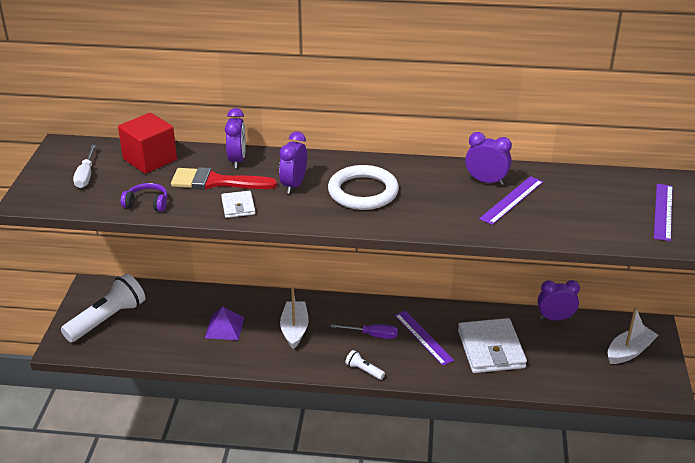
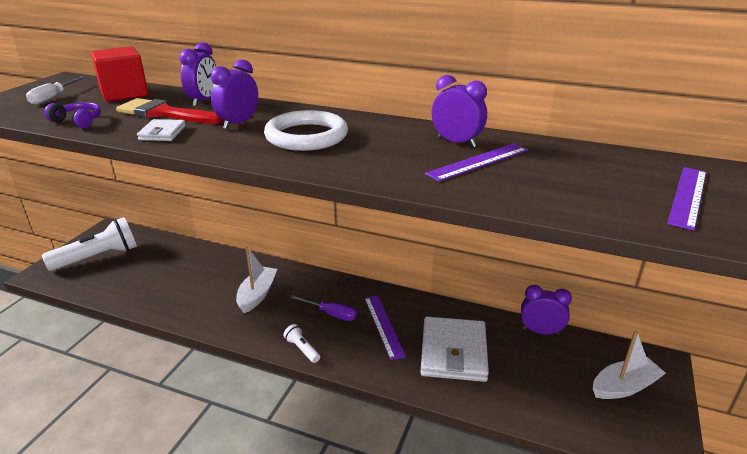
camera: 15 degrees right, 5 degrees down
(224, 327) = (193, 281): purple pyramid -> none

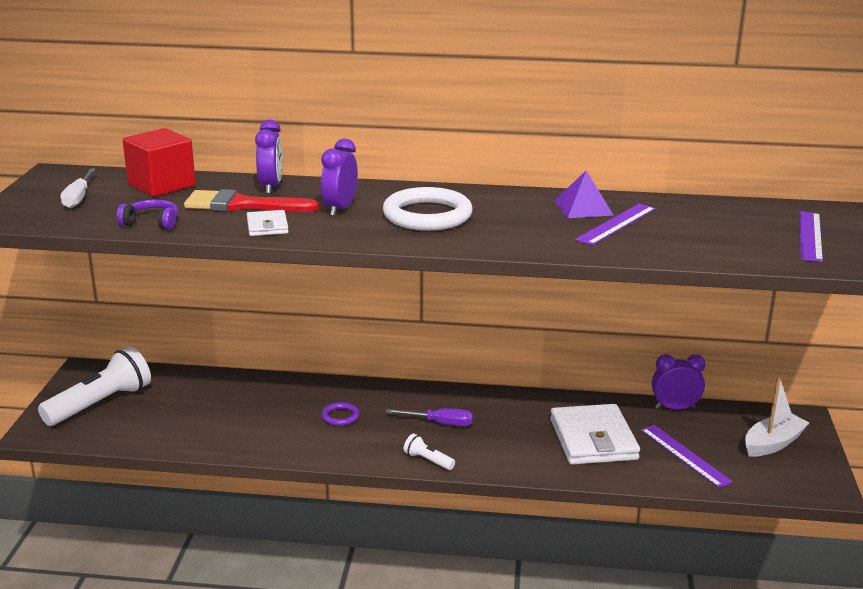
camera: 15 degrees left, 5 degrees down
(257, 295) = (340, 416): white boat -> purple ring
(384, 326) = (506, 426): purple ruler -> purple ruler (685, 455)
(456, 142) = (583, 208): purple clock -> purple pyramid

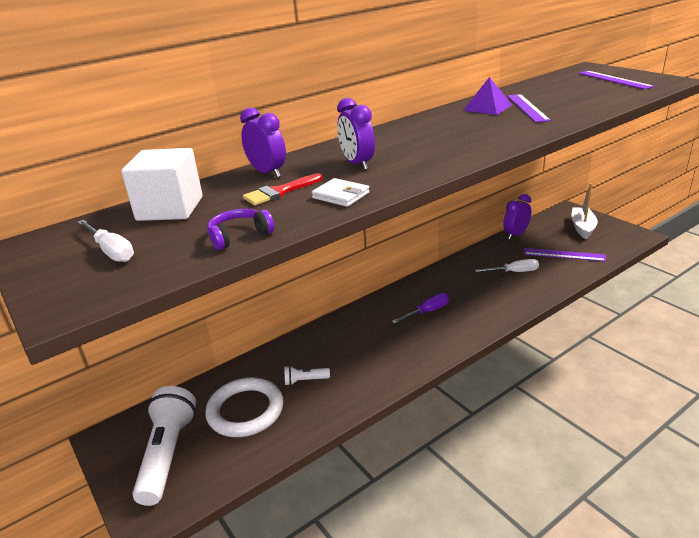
camera: 40 degrees left, 5 degrees up
(161, 185) = (170, 208): red cube -> white cube
(242, 205) = (279, 192): red brush -> red brush, size x0.65
(340, 416) = (364, 345): purple ring -> none
(427, 215) = (422, 144): white ring -> white ring (245, 410)
(427, 460) = (462, 337): white flashlight -> white flashlight (305, 380)
(593, 439) = (514, 272): white wallet -> white screwdriver

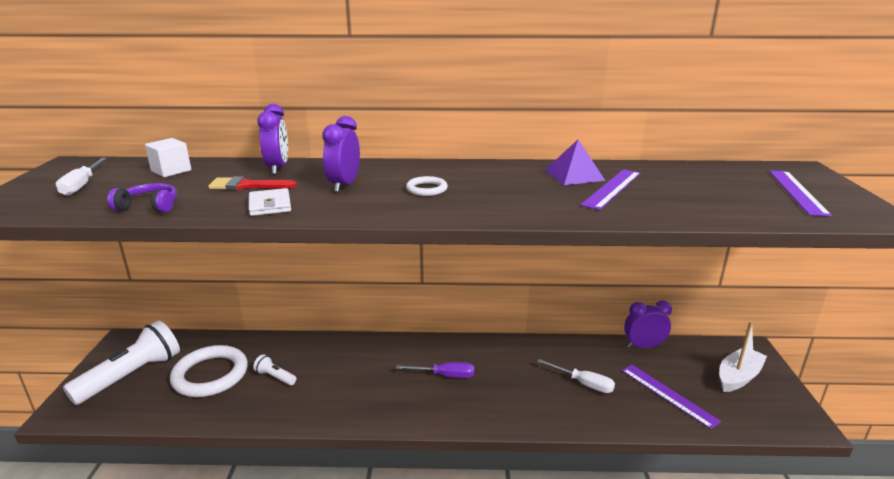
camera: 35 degrees right, 5 degrees down
(170, 208) = (171, 171): white cube -> white cube, size x0.60
(422, 146) = (426, 189): none -> white ring

